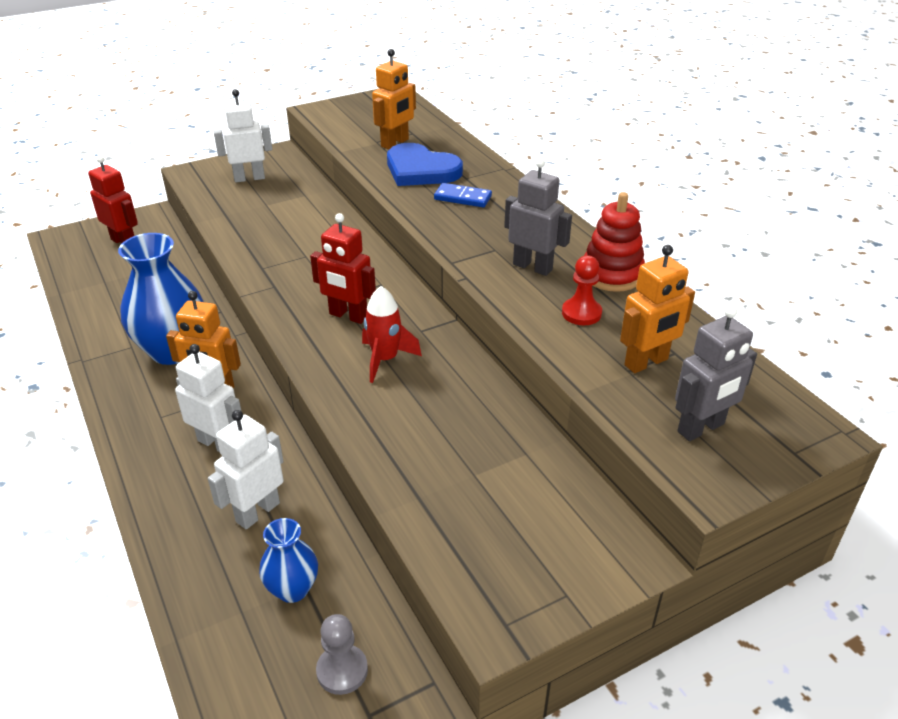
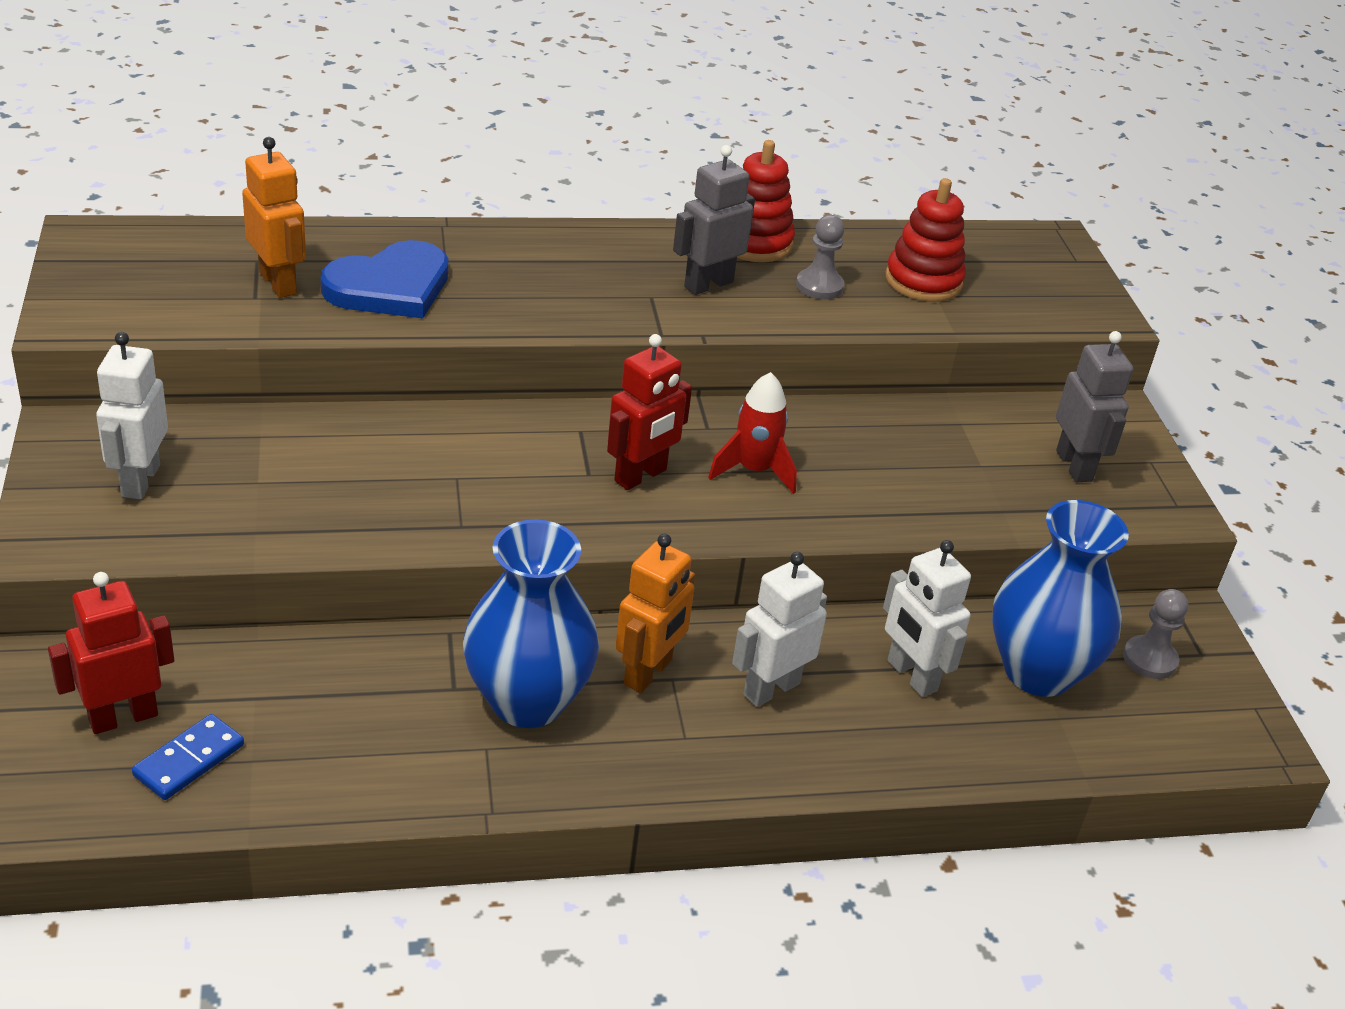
camera: 75 degrees left, 0 degrees up
(292, 589) = (1038, 671): blue vase -> blue vase, size x1.86
(462, 198) = (501, 279): blue domino -> blue domino (189, 760)
(581, 313) = (819, 286): red pawn -> grey pawn
(646, 363) = (923, 281): orange robot -> red stacking toy
(701, 428) = (1031, 290): grey robot -> grey robot (1074, 466)

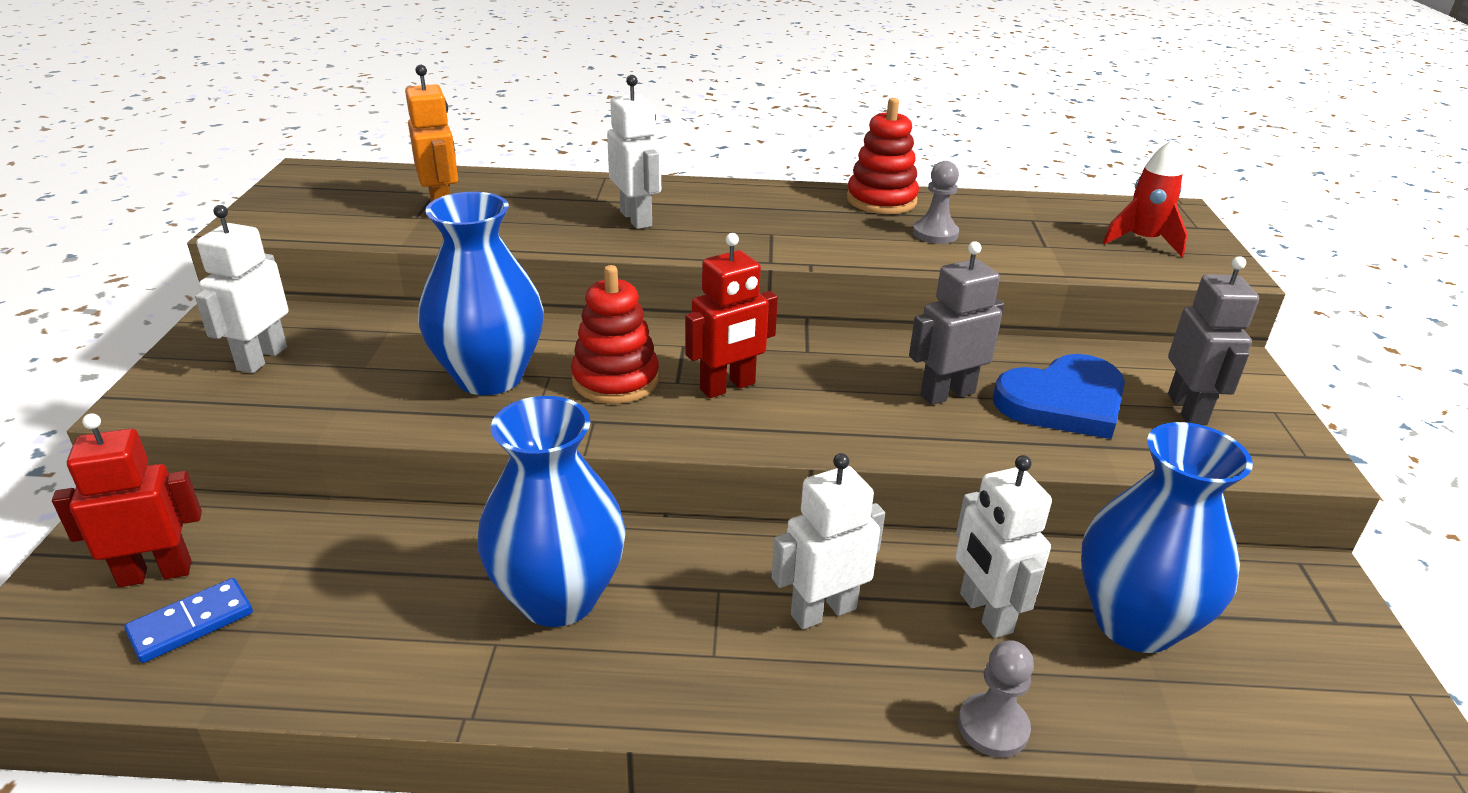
camera: 15 degrees right, 5 degrees down
(390, 287) = (537, 215): blue heart -> blue heart (1063, 401)
(396, 483) = (489, 377): none -> blue vase
(501, 285) = (636, 219): none -> white robot
(648, 673) = (695, 581): orange robot -> none
(708, 284) = (828, 227): grey robot -> grey robot (947, 394)
(754, 470) = (843, 390): red rocket -> red rocket (1142, 241)
(923, 281) = (1039, 235): red stacking toy -> red stacking toy (615, 380)
(1150, 659) = (1271, 622): grey pawn -> grey pawn (993, 727)

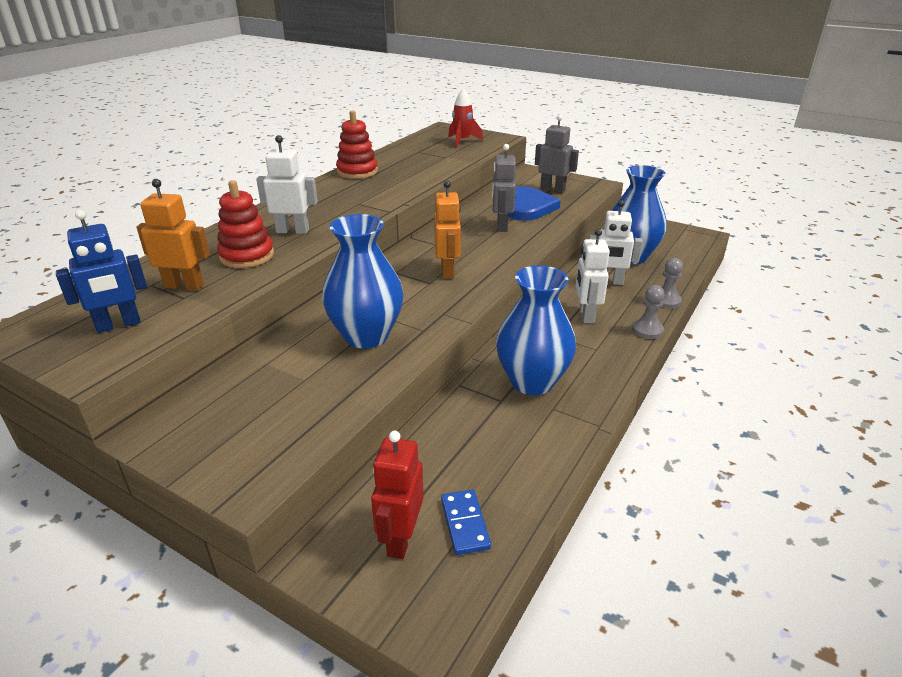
camera: 60 degrees left, 0 degrees up
(262, 358) = (243, 422): white robot -> none
(338, 208) = (118, 325): none -> blue robot
(615, 380) = (410, 298): red stacking toy -> red stacking toy (247, 256)
(728, 387) = (447, 271): red robot -> orange robot
(935, 234) = (407, 171): grey pawn -> grey pawn (647, 330)

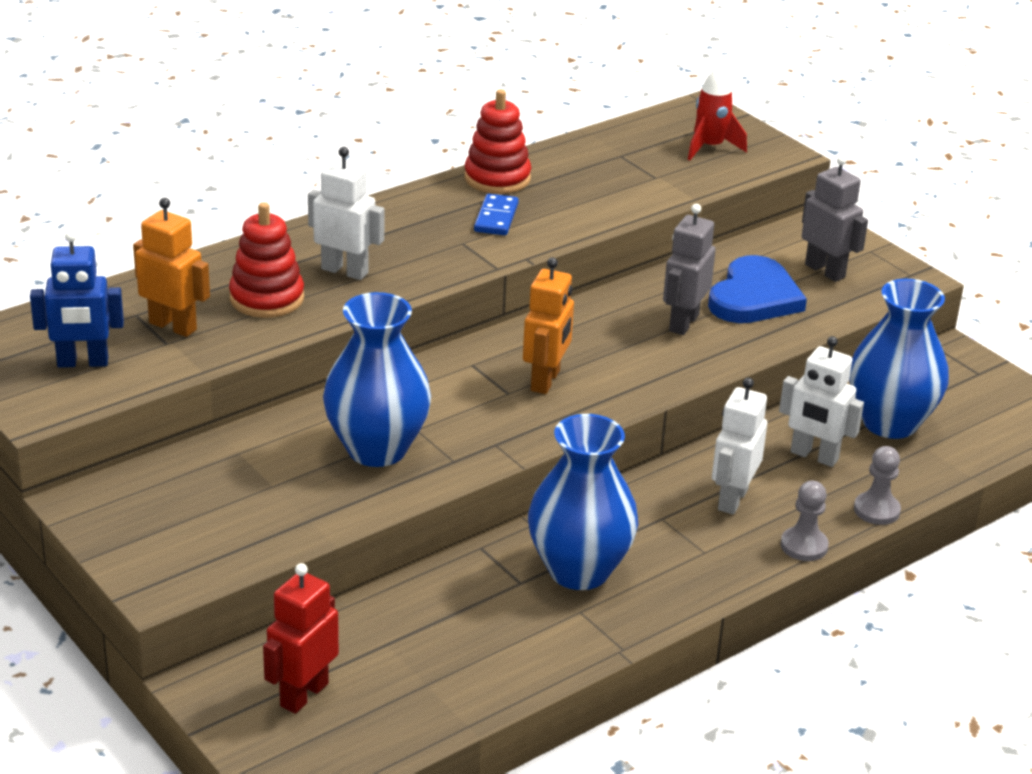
camera: 20 degrees right, 0 degrees up
(464, 524) = (381, 702): blue domino -> blue domino (496, 218)

